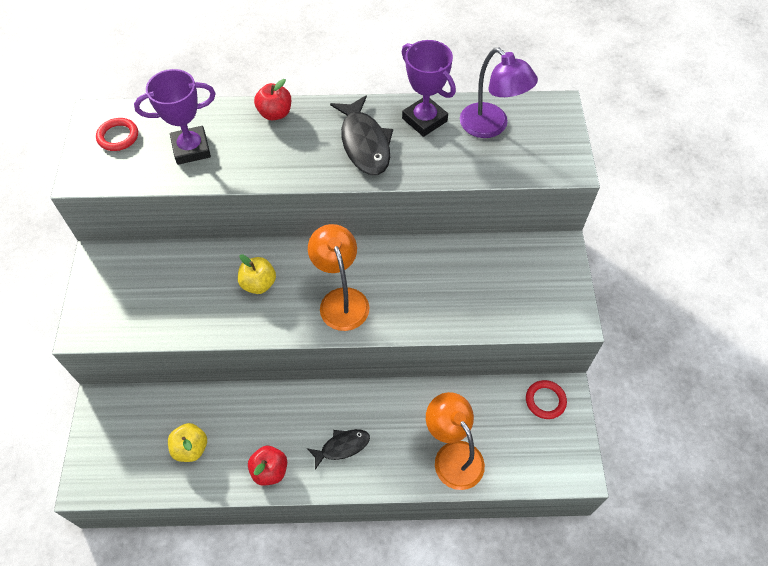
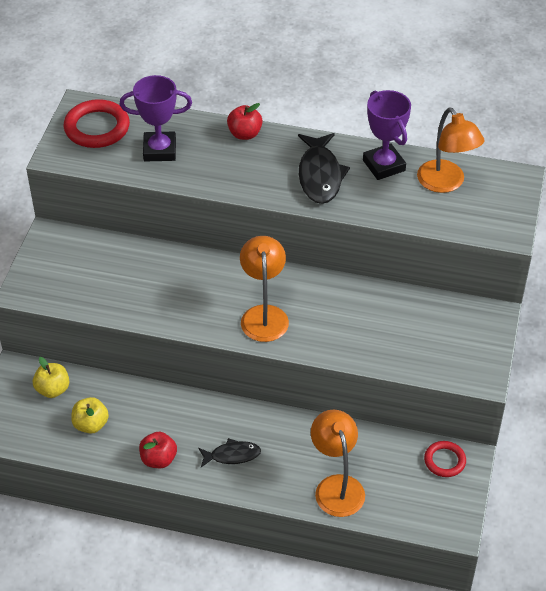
camera: 15 degrees right, 10 degrees down
(118, 136) = (97, 128): red ring -> red ring, size x1.69
(258, 284) = (191, 286): yellow apple -> yellow apple (53, 389)
(491, 127) = (446, 183): purple lamp -> orange lamp

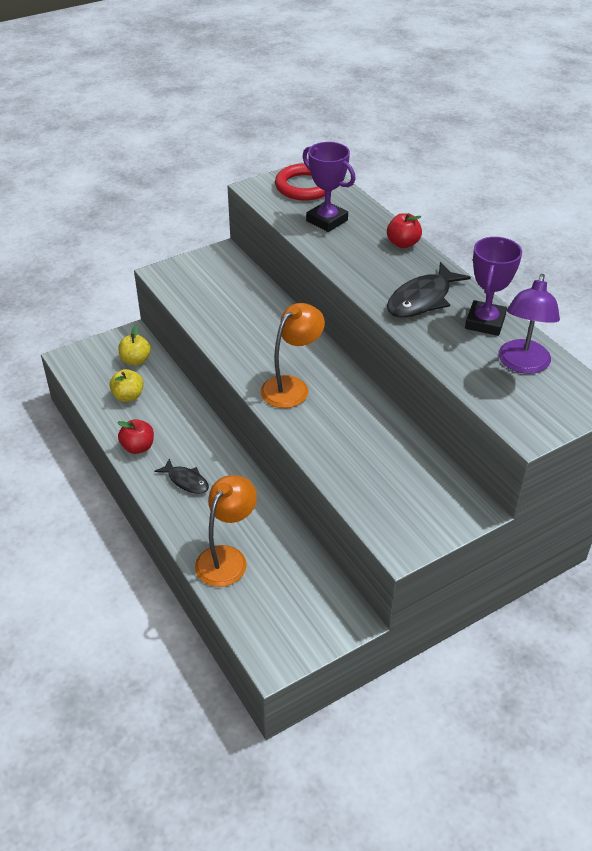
camera: 45 degrees right, 5 degrees down
(444, 461) = (331, 606): red ring -> none
(446, 183) = (522, 364): orange lamp -> purple lamp

